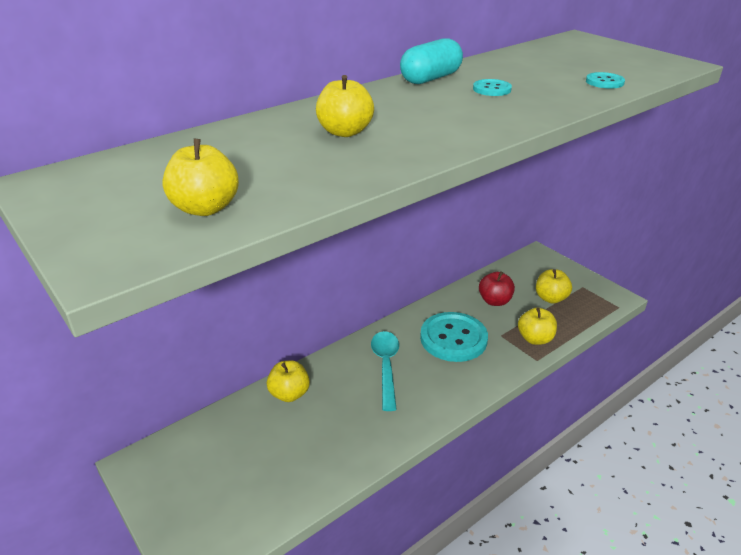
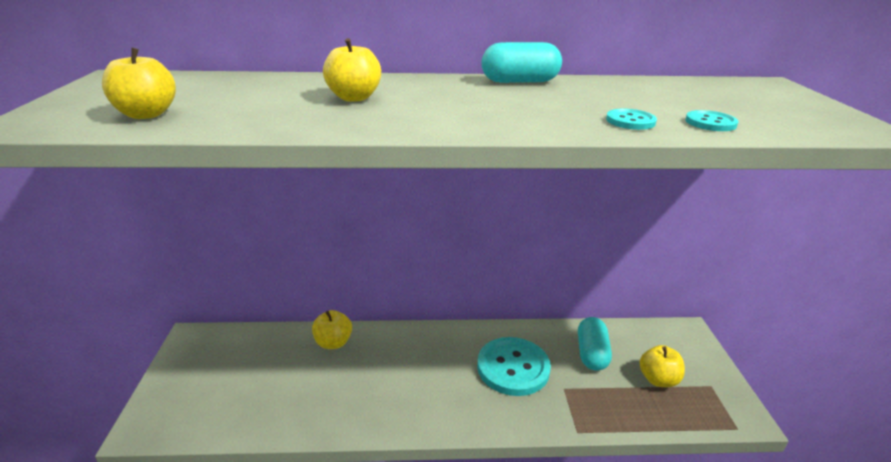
camera: 35 degrees right, 5 degrees down
(386, 367) = (427, 361): turquoise spoon -> none
(492, 89) = (560, 100): turquoise button -> turquoise button (630, 121)
(494, 301) = (591, 354): red apple -> turquoise capsule
(535, 339) = (597, 410): yellow apple -> none

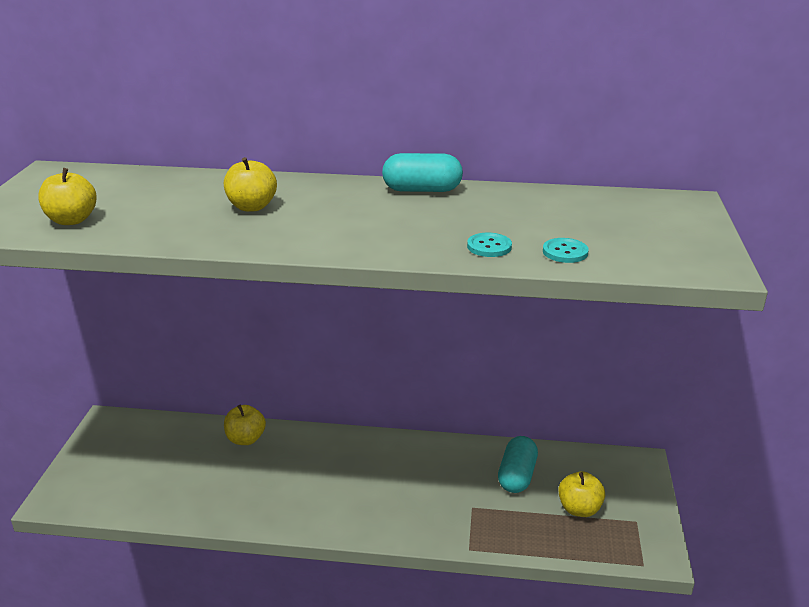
camera: 10 degrees right, 0 degrees up
(513, 368) = (425, 482): turquoise button -> none

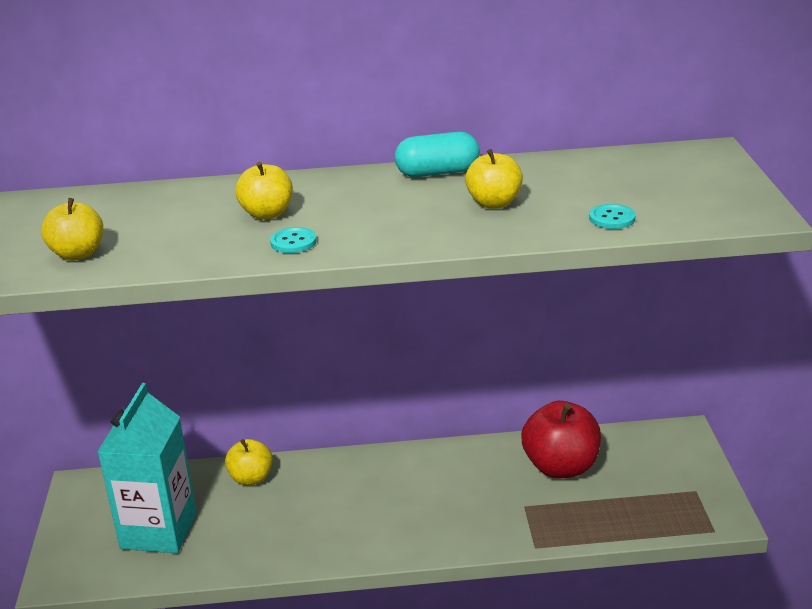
camera: 10 degrees left, 0 degrees up
(152, 472) = (159, 531): none -> turquoise carton
(489, 246) = (535, 223): turquoise button -> turquoise button (293, 242)
(517, 476) = (561, 467): turquoise capsule -> red apple
(579, 509) = (635, 488): yellow apple -> yellow apple (494, 203)

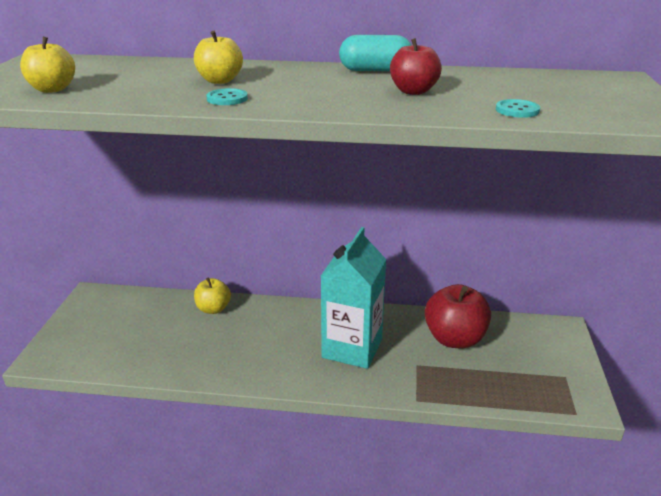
camera: 10 degrees right, 0 degrees up
(159, 531) = (130, 336): turquoise carton -> turquoise carton (352, 348)
(494, 203) = (413, 91): yellow apple -> red apple

